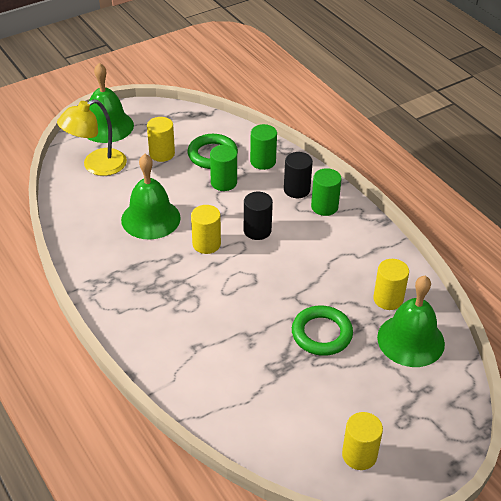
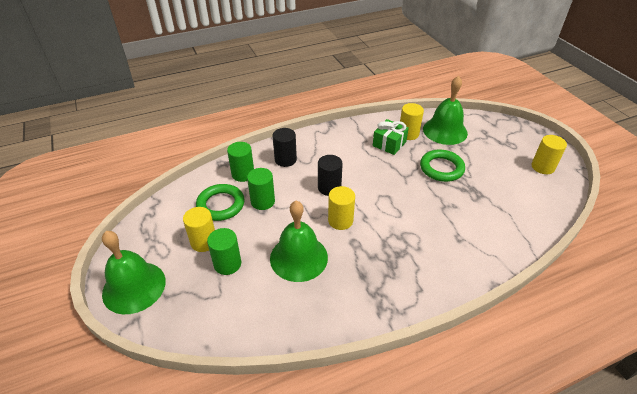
camera: 80 degrees left, 0 degrees up
(96, 166) = (201, 300): yellow lamp -> none
(324, 207) = (309, 148): green cylinder -> green cylinder (227, 264)
(358, 279) = (389, 144): none -> green gift

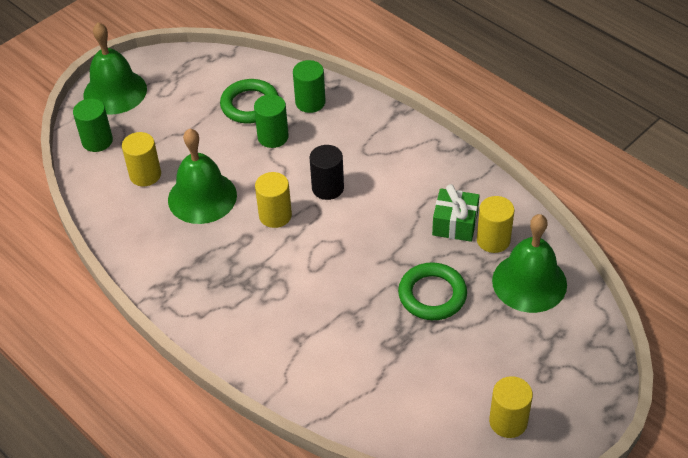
camera: 70 degrees right, 5 degrees up
(204, 242) = (190, 114): yellow cylinder -> yellow cylinder (145, 175)
(227, 264) = (169, 144): green cylinder -> green cylinder (97, 141)
(285, 159) = (358, 130): black cylinder -> none

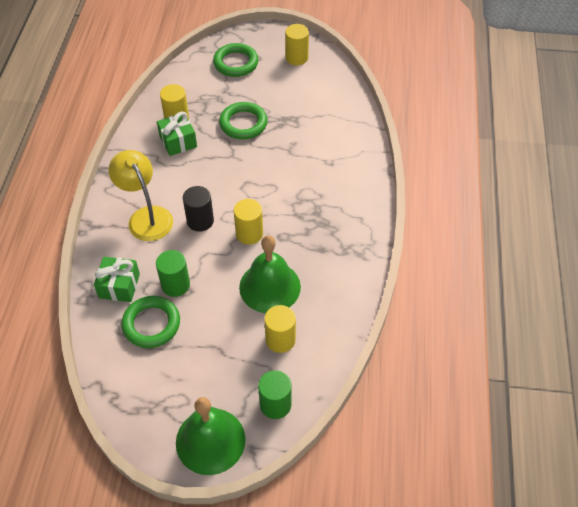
camera: 130 degrees left, 5 degrees up
(310, 102) = (119, 286): green cylinder -> green gift
(372, 153) = (146, 217): none -> yellow lamp
(529, 282) = (196, 90): green bell -> none
(549, 348) = (236, 63): none -> green ring

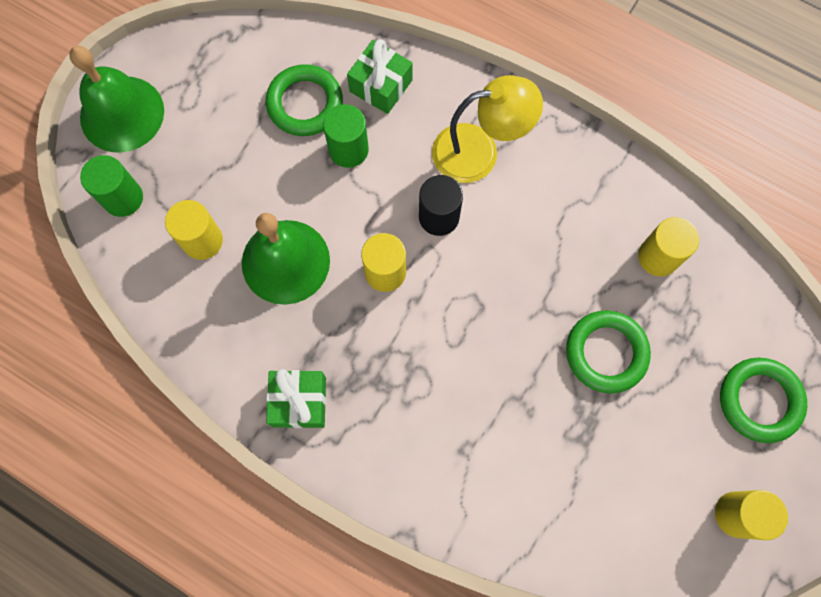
camera: 115 degrees right, 20 degrees up
(178, 141) = (607, 242): green gift -> green gift (299, 402)

